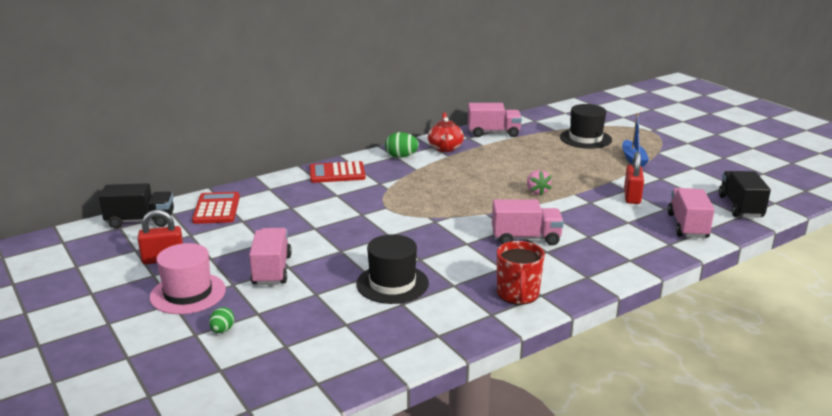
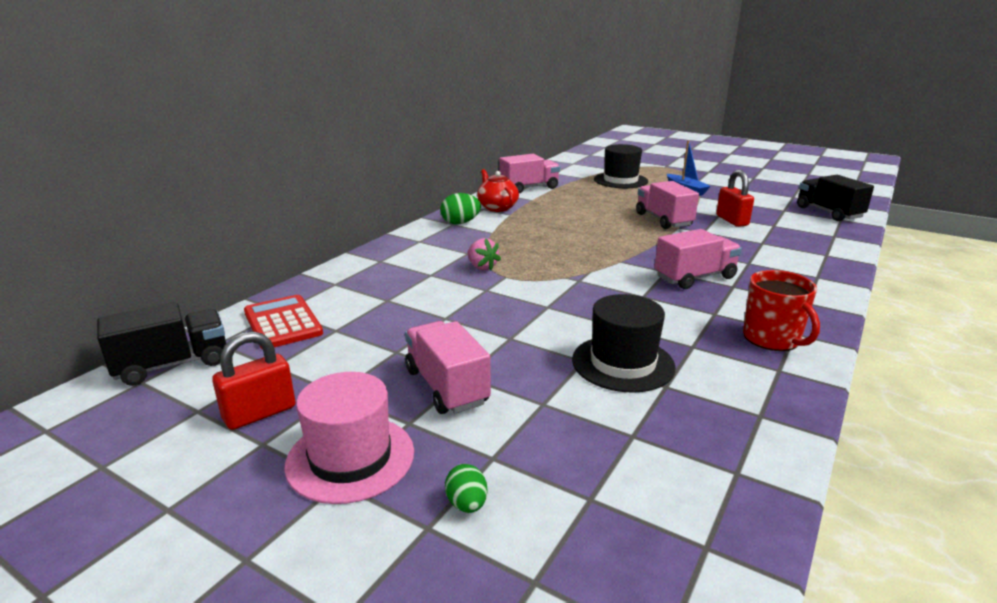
camera: 25 degrees left, 0 degrees up
(337, 173) = (405, 251): red calculator -> none
(537, 191) = (642, 231): pink strawberry -> pink strawberry (482, 267)
(687, 226) = (815, 236): pink truck -> pink truck (663, 220)

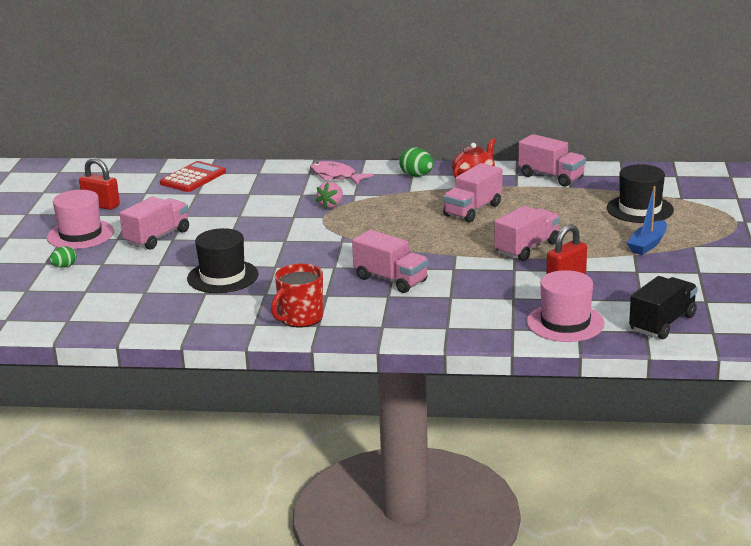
camera: 65 degrees right, 0 degrees up
(172, 365) = (128, 171): black truck -> none
(409, 251) = (335, 176): none -> pink fish
(565, 220) = (472, 210): none -> pink truck
(819, 237) = (565, 323): none -> pink hat

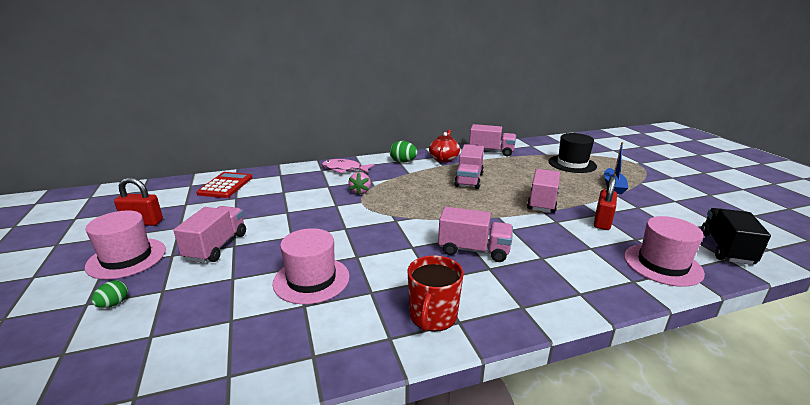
camera: 25 degrees left, 0 degrees up
(222, 276) = (311, 279): black hat -> pink hat

